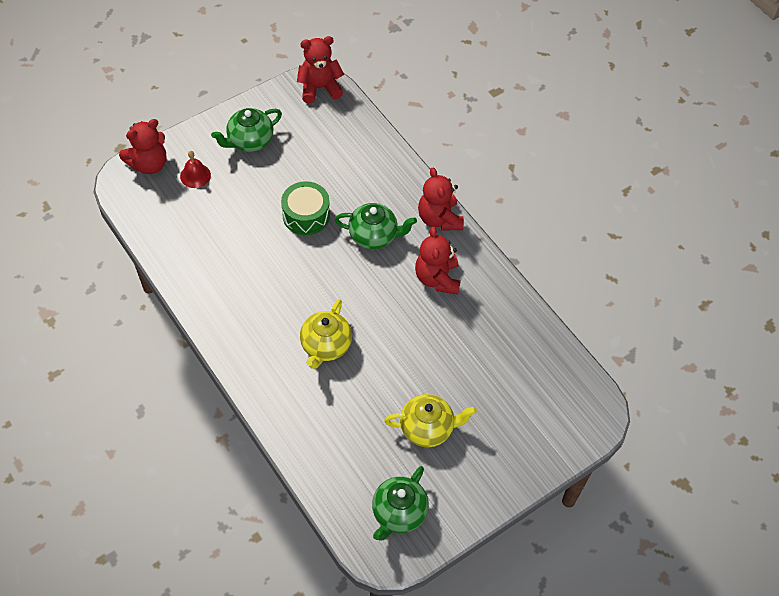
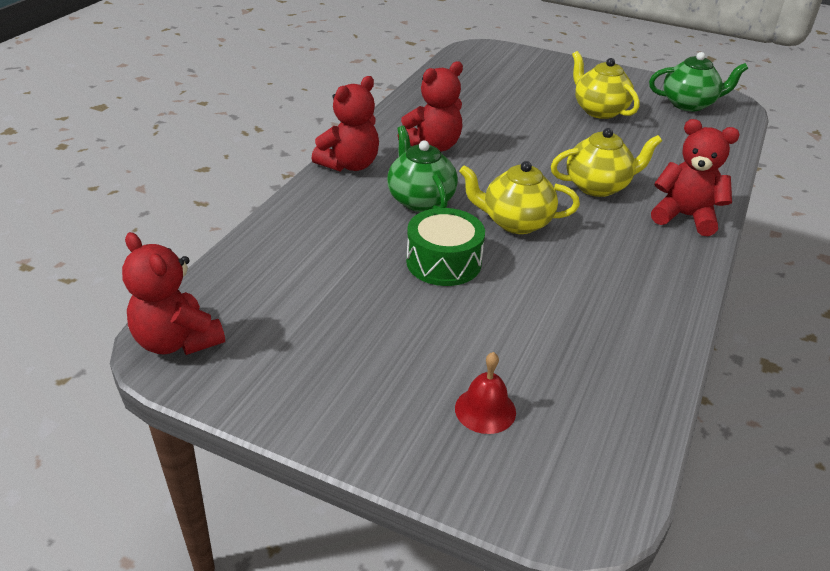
camera: 120 degrees left, 20 degrees down
(149, 164) = (521, 490): red teddy bear -> red teddy bear (685, 217)
(250, 141) = (357, 375): green teapot -> none
(318, 272) = (515, 222): none -> yellow teapot

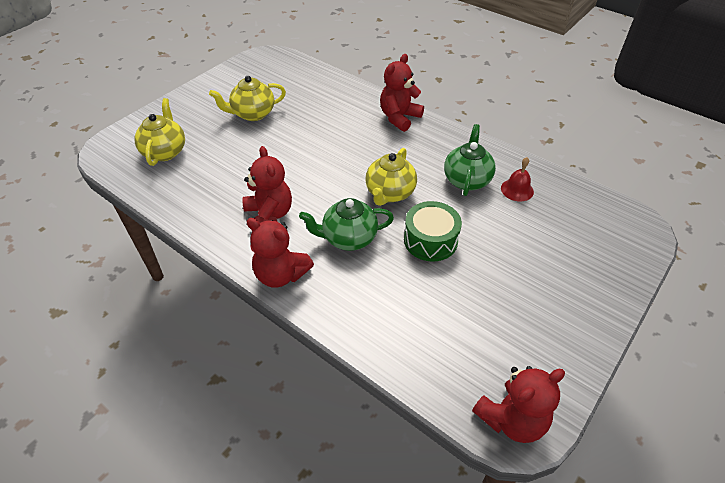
camera: 75 degrees left, 10 degrees up
(349, 165) = (281, 274): red teddy bear -> red teddy bear turned 150 degrees clockwise
(485, 410) = (574, 250): red bell -> red bell (517, 190)
(598, 186) = (355, 143): yellow teapot -> yellow teapot (165, 151)
(689, 104) = (263, 72): green teapot -> green teapot (467, 180)

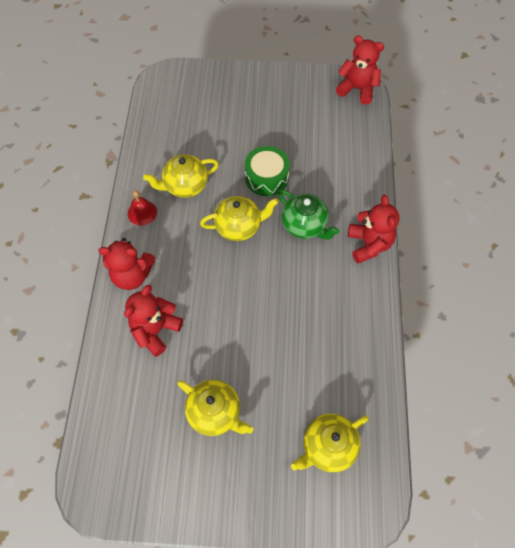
camera: 125 degrees left, 15 degrees up
(269, 215) = (327, 292): red teddy bear -> red teddy bear (155, 330)
(467, 180) = (185, 186): green teapot -> yellow teapot
(517, 190) = (174, 151): red bell -> red bell (142, 212)

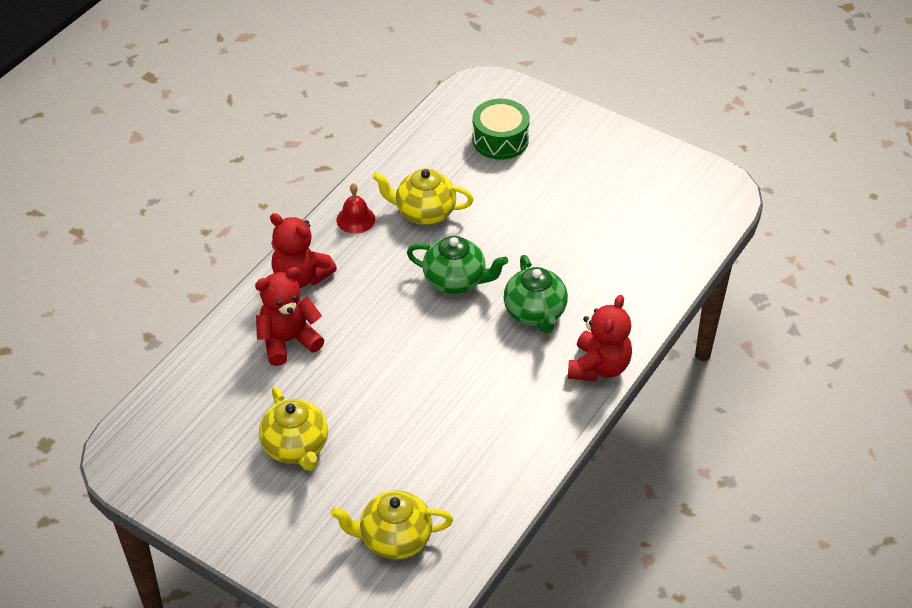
camera: 30 degrees right, 15 degrees down
(239, 227) = (456, 281): yellow teapot -> green teapot
(266, 178) = (527, 244): green drum -> green drum (500, 140)
(357, 89) = (719, 194): red teddy bear -> none

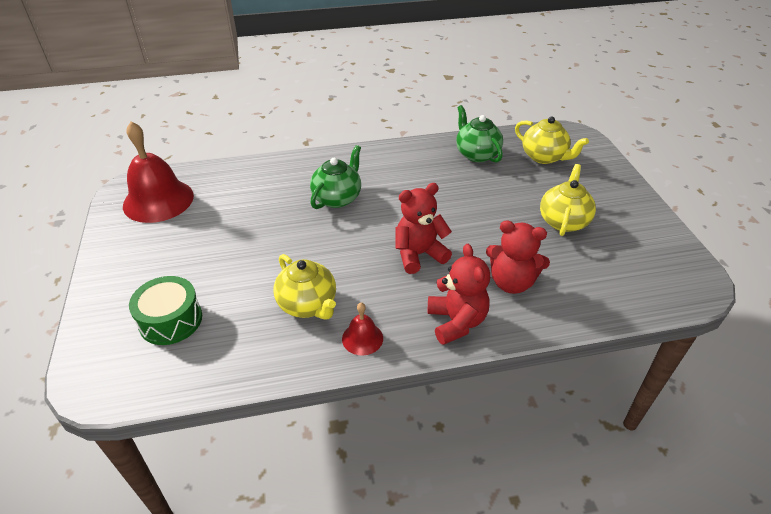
camera: 135 degrees left, 5 degrees down
(456, 281) = (354, 244): green teapot -> green teapot (476, 154)
(598, 367) = (346, 157): red teddy bear -> red teddy bear (419, 254)
(677, 197) = (158, 200): none -> red bell

